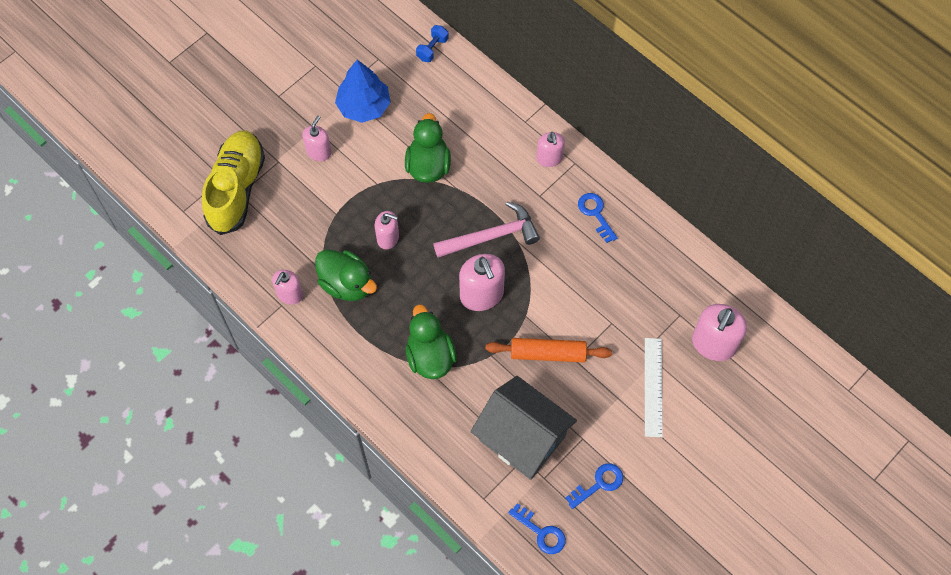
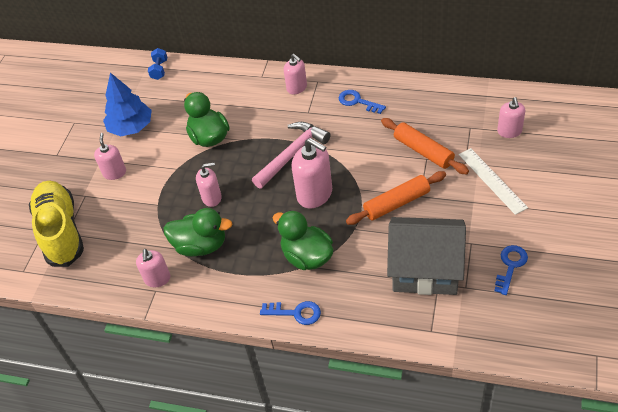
camera: 25 degrees left, 15 degrees down
(541, 532) = (497, 327): blue key -> blue key (296, 313)
(614, 313) = (423, 151): none -> orange rolling pin
(713, 344) = (509, 131): pink soap dispenser -> pink soap dispenser, size x0.61

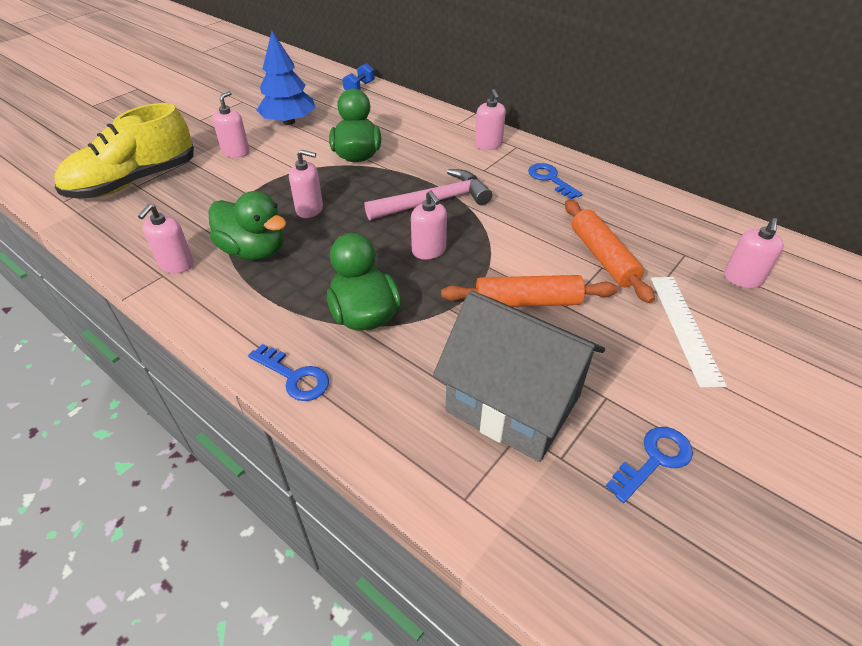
camera: 20 degrees right, 5 degrees down
(61, 231) = (134, 181): yellow shoe -> yellow shoe turned 135 degrees counterclockwise
(315, 194) = (429, 251): pink soap dispenser -> pink soap dispenser, size x0.61

